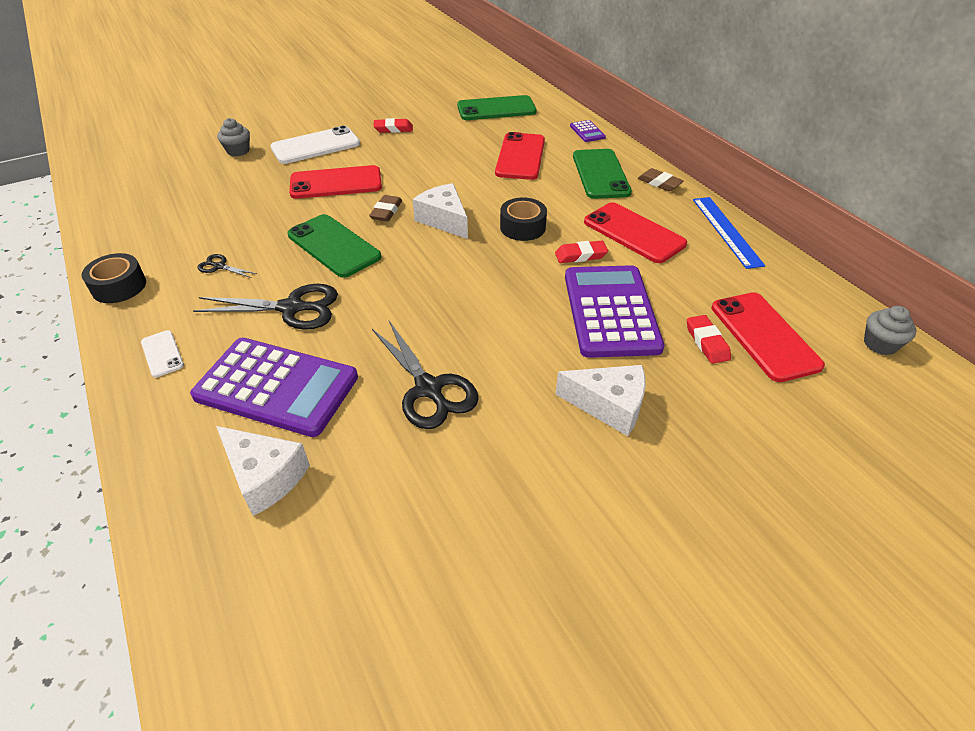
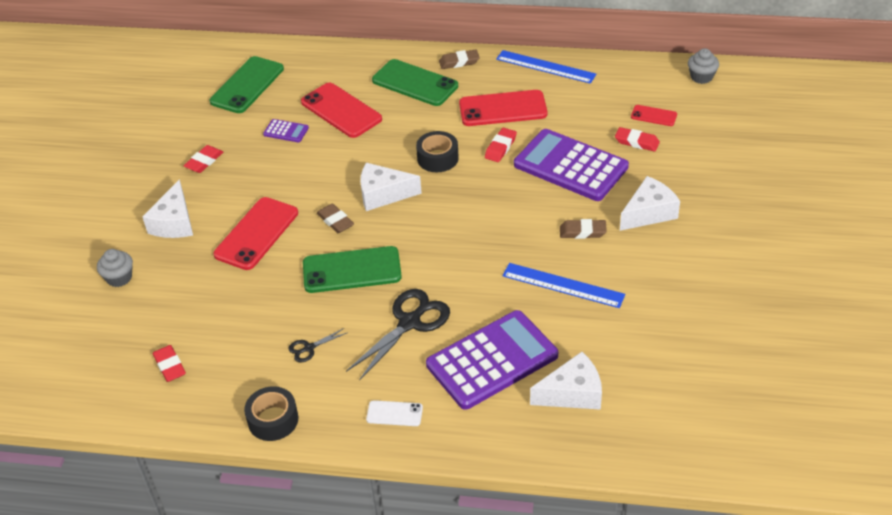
camera: 50 degrees left, 0 degrees up
(156, 211) = (170, 366): none -> red eraser
(315, 146) = (174, 223): white phone -> white cheese
(429, 389) = (563, 285): black scissors -> blue ruler
(523, 366) = (582, 232): none -> brown eraser
(587, 132) = (347, 56): purple calculator -> purple calculator (286, 131)
(764, 336) = (653, 116): red phone -> red phone, size x0.50

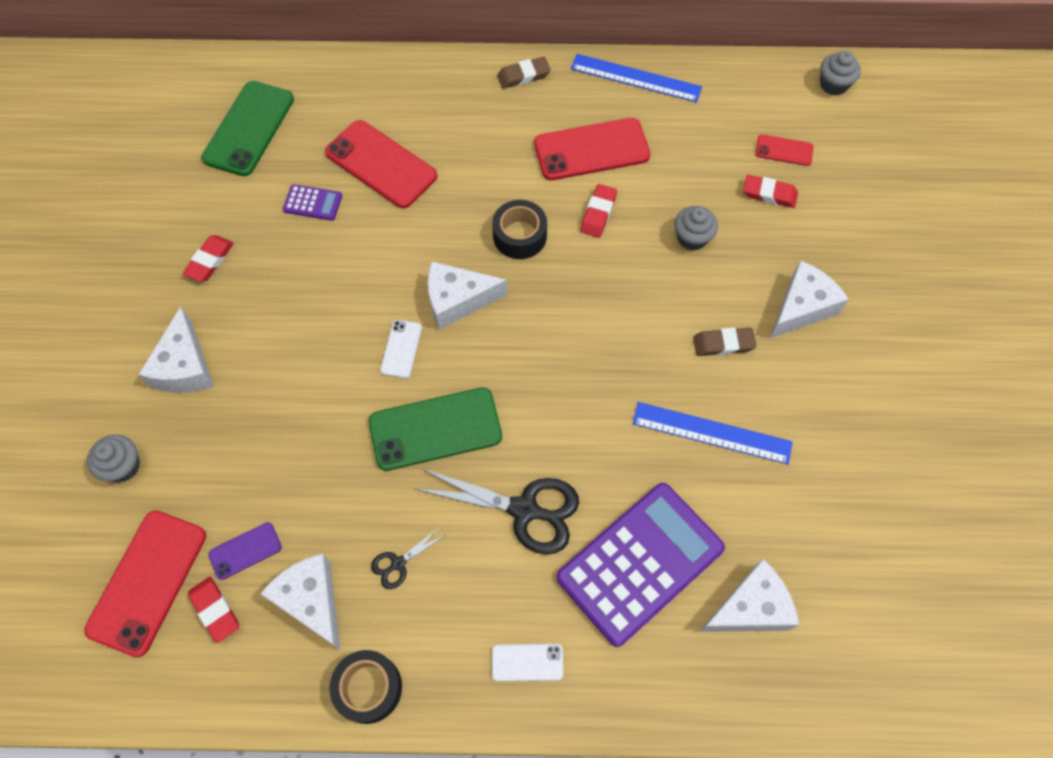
camera: 10 degrees left, 20 degrees up
(198, 333) = (245, 551): none -> purple phone
(241, 365) = (311, 600): none -> white cheese
(256, 234) = (299, 377): red phone -> red phone (147, 582)
(335, 221) = (401, 349): brown eraser -> white phone
(410, 322) = (524, 510): black scissors -> black scissors turned 75 degrees clockwise
(415, 83) = (471, 114): green phone -> none
(570, 166) = (692, 238): purple calculator -> grey cupcake

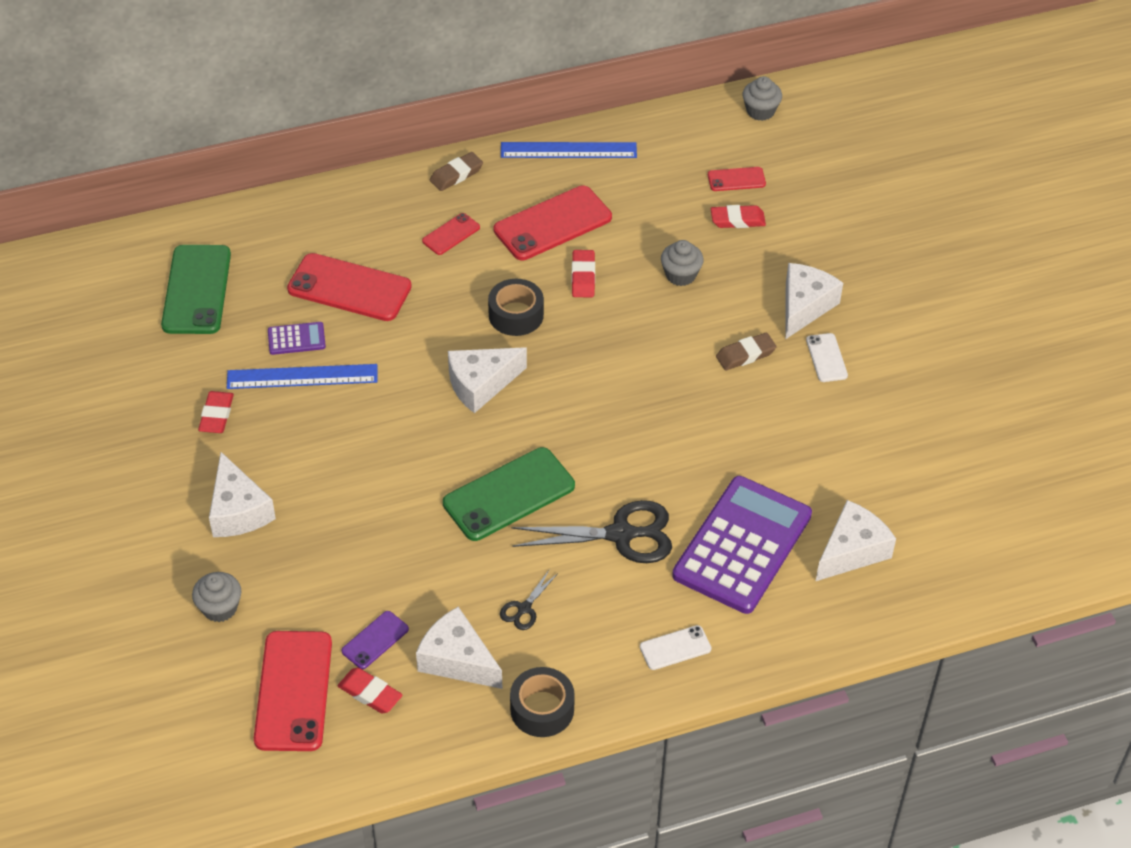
camera: 20 degrees left, 15 degrees down
(401, 349) = (445, 439): white phone -> white phone (826, 358)
(494, 135) = (451, 234): none -> red phone
(711, 433) = (764, 428): blue ruler -> blue ruler (302, 376)

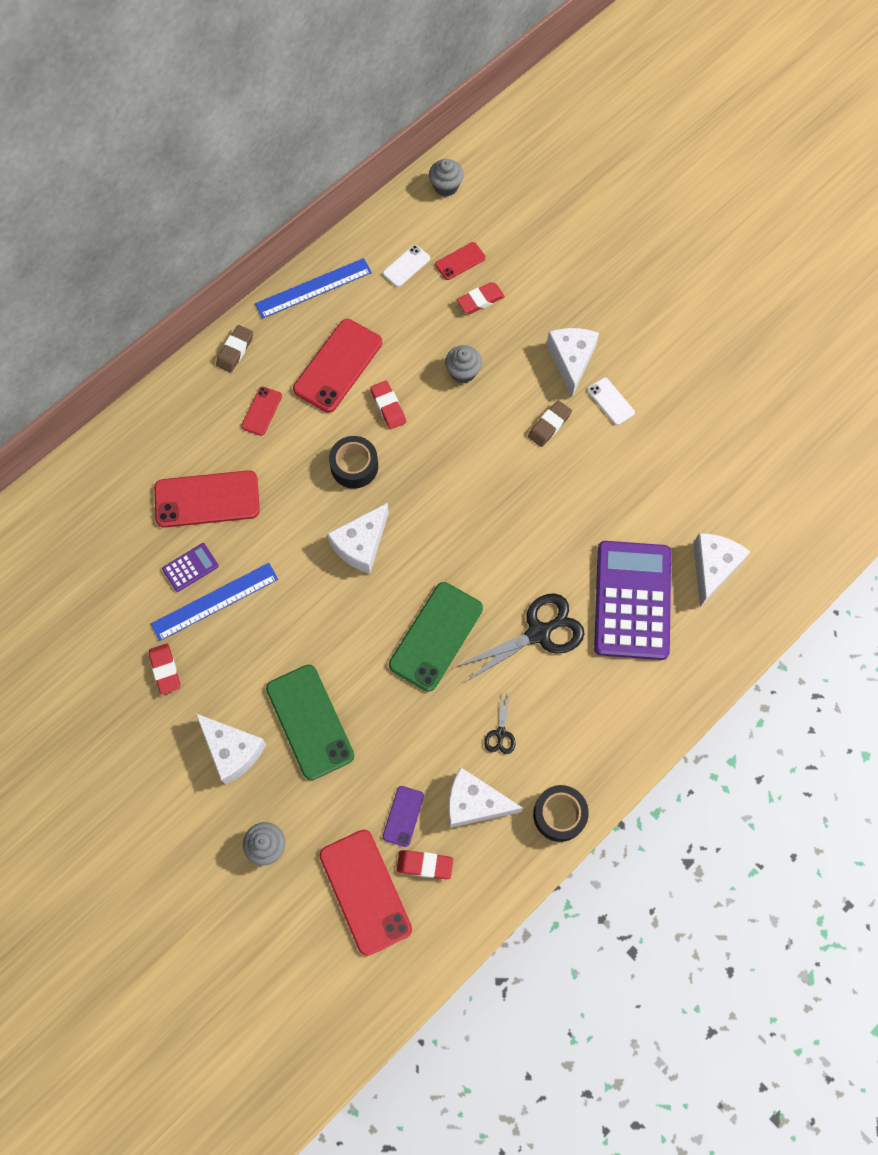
camera: 25 degrees left, 20 degrees up
(196, 290) = (81, 557): green phone -> green phone (310, 722)
(675, 648) = (629, 714): white phone -> white phone (406, 266)

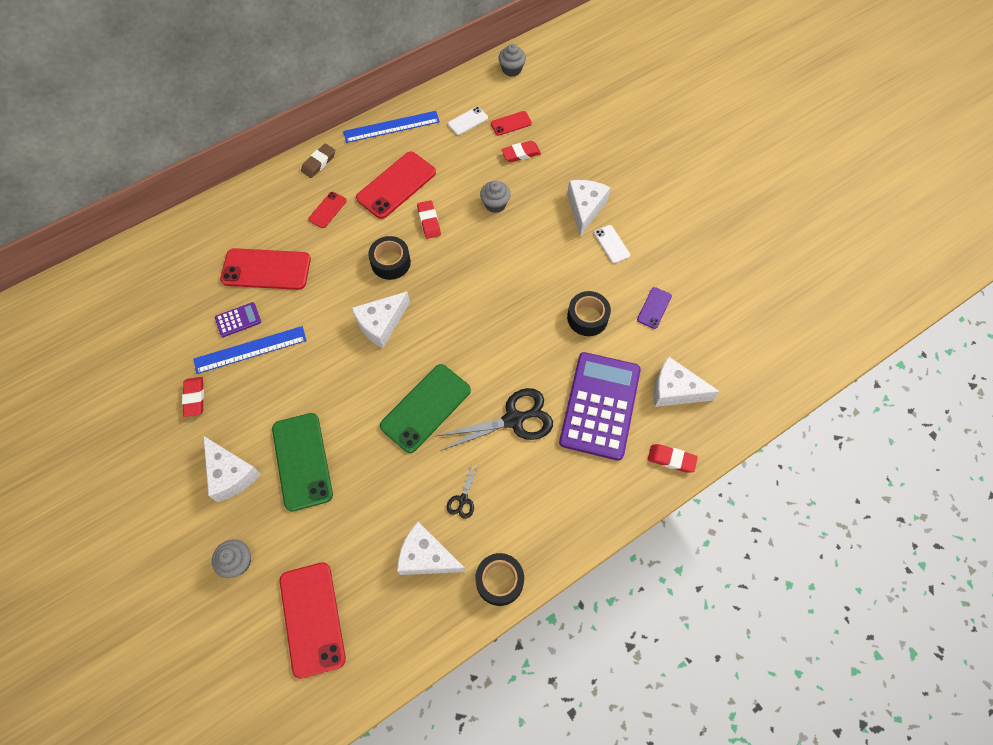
camera: 10 degrees right, 5 degrees down
(403, 816) = (362, 557): purple phone -> purple phone (654, 308)
(424, 865) = (370, 604): red eraser -> red eraser (671, 459)
(549, 425) = (557, 255): brown eraser -> none
(599, 497) = (587, 318): none -> black tape
(713, 568) = (675, 390): white cheese -> white cheese turned 105 degrees counterclockwise

